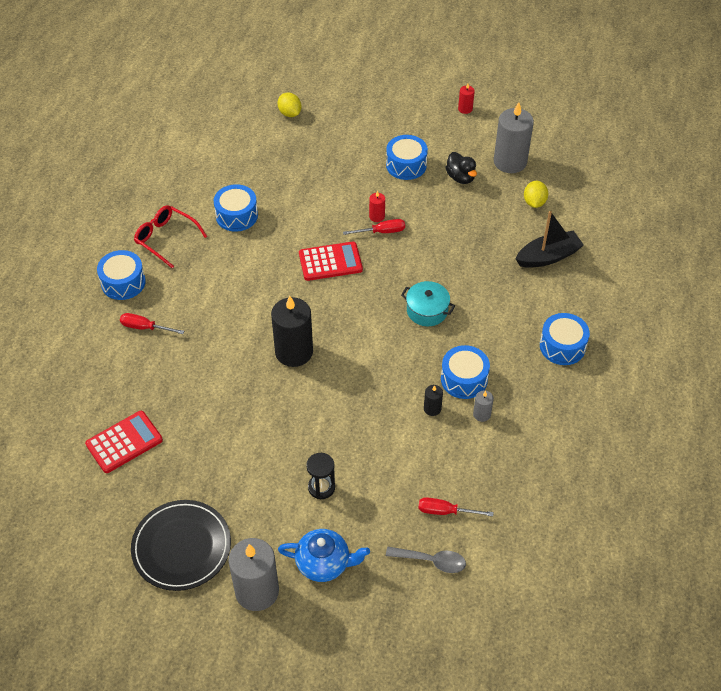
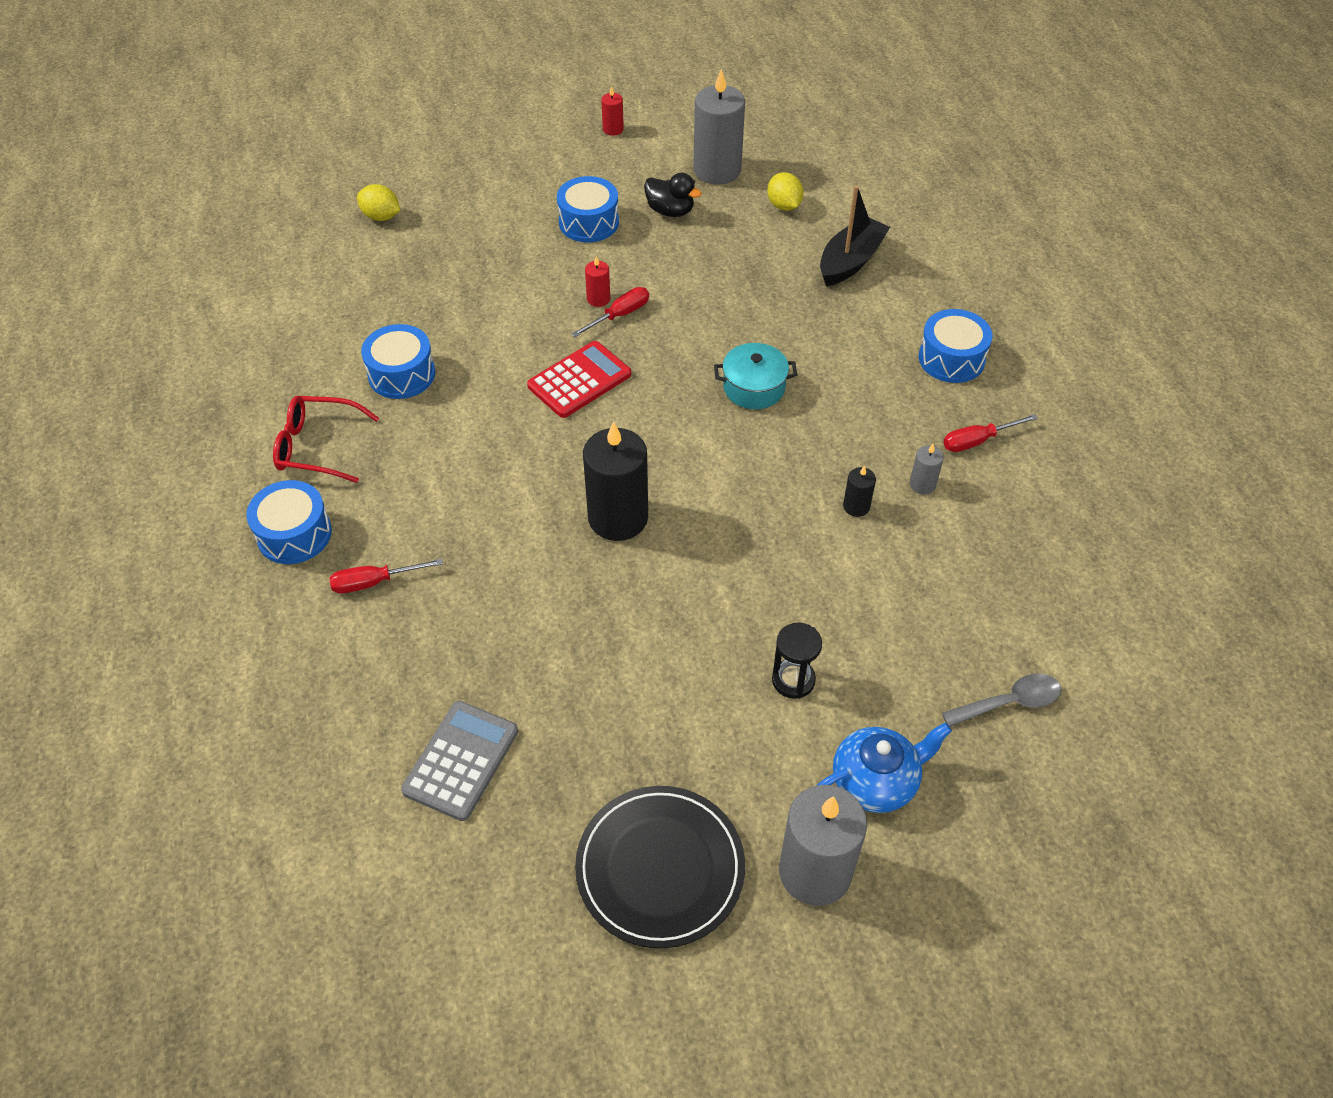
camera: 30 degrees left, 0 degrees up
(124, 442) = (461, 761): red calculator -> grey calculator
(445, 511) = (976, 629): red screwdriver -> red screwdriver (977, 441)
(464, 379) = (866, 451): blue drum -> none

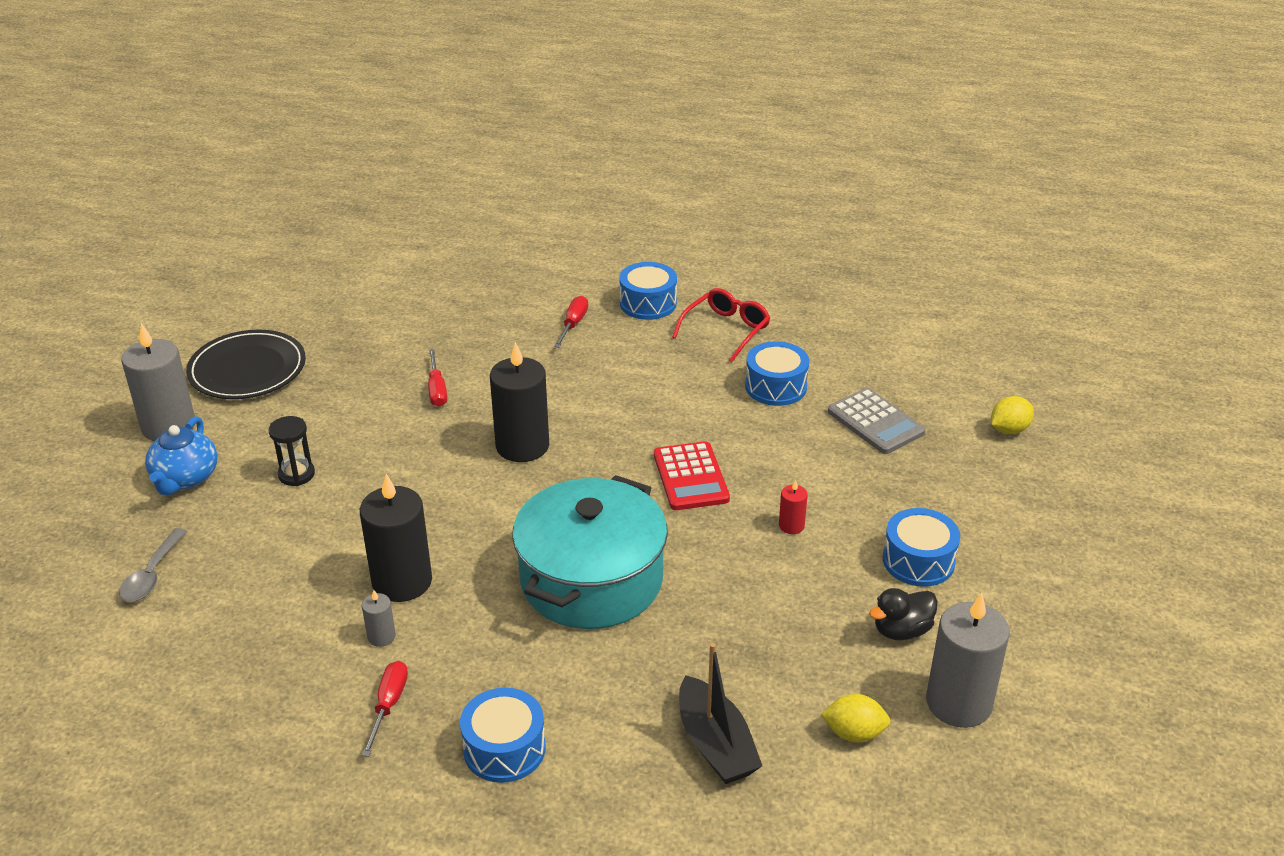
camera: 120 degrees right, 15 degrees down
(461, 761) = (402, 321): grey calculator -> grey calculator (875, 422)
(613, 129) = (1091, 643): red candle -> none
(619, 315) = (758, 531): red screwdriver -> red screwdriver (437, 389)
(754, 387) = (591, 580): turquoise pot -> turquoise pot, size x2.14
(856, 506) = (402, 581): black candle -> black candle, size x2.22

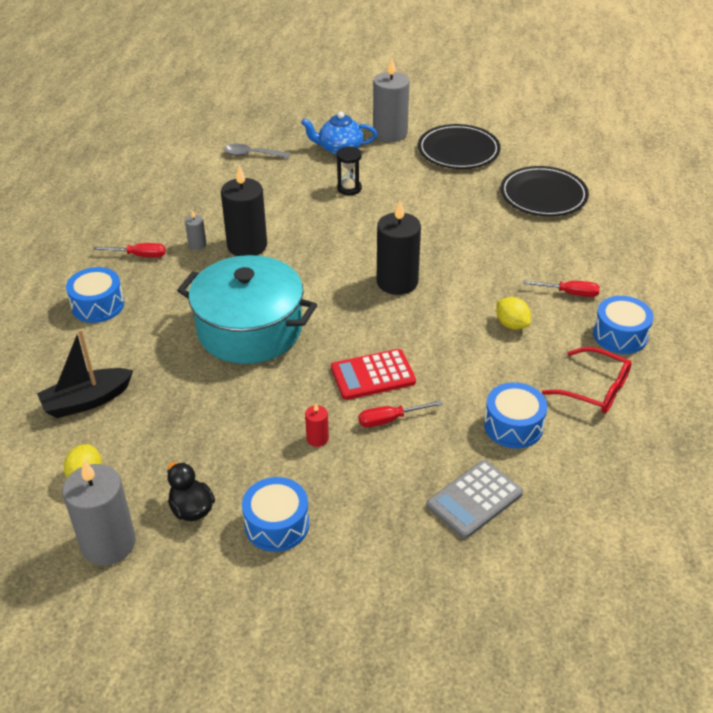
camera: 85 degrees right, 5 degrees up
(381, 316) = (543, 195): none -> black plate
(437, 389) = (457, 233): red screwdriver -> red screwdriver (390, 419)
(1009, 430) = (486, 614): yellow lemon -> yellow lemon (511, 324)

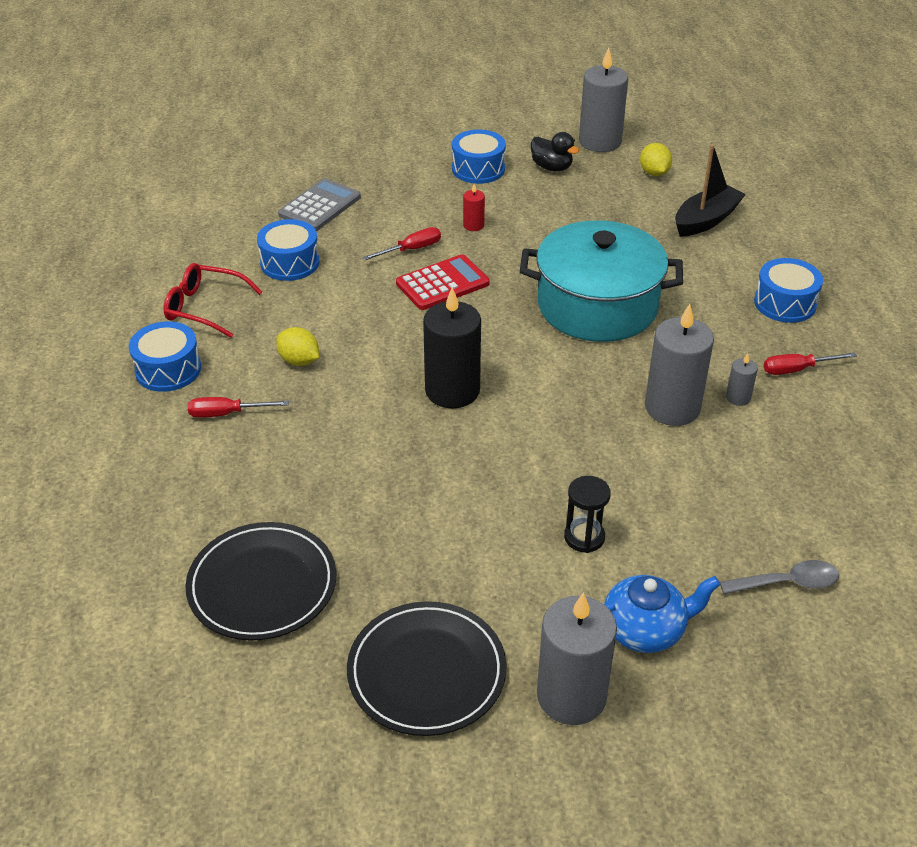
camera: 165 degrees right, 0 degrees up
(247, 246) = (672, 407): black candle -> grey candle

